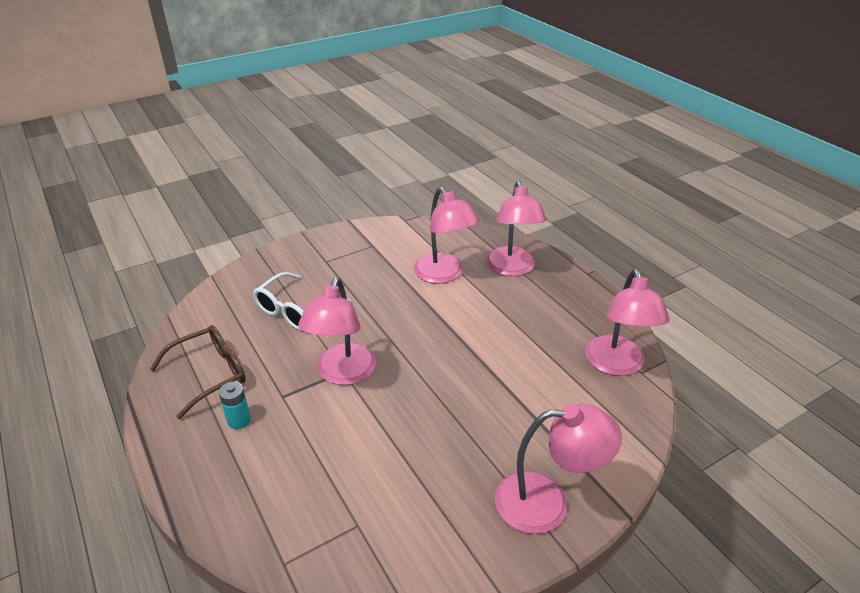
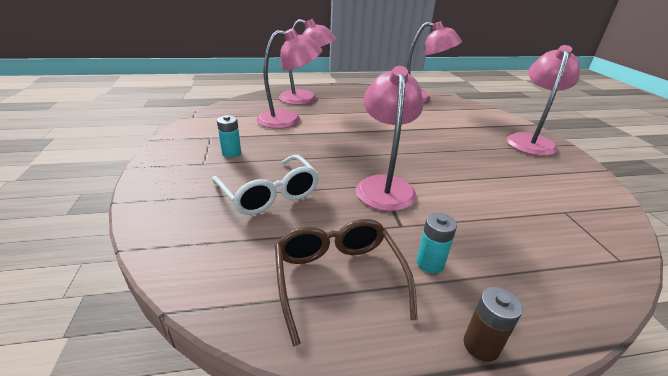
camera: 70 degrees left, 5 degrees down
(165, 455) = (481, 345): none -> brown battery
(342, 374) = (384, 185): pink lamp -> pink lamp turned 120 degrees counterclockwise
(350, 268) = (231, 153): none -> turquoise battery

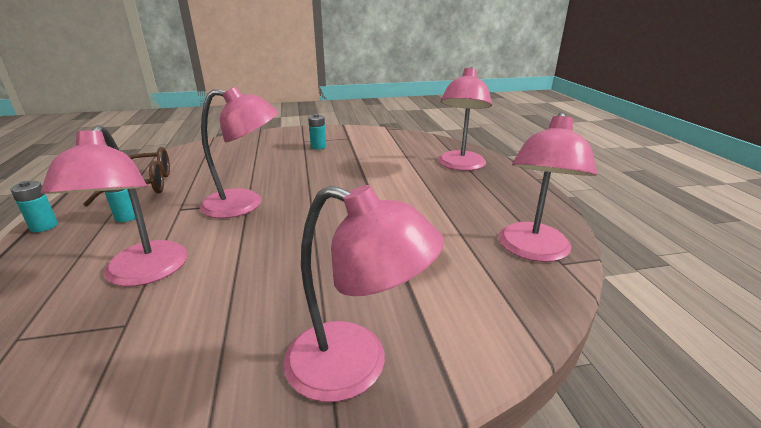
camera: 90 degrees right, 5 degrees down
(269, 194) = (251, 162): white glasses -> none
(288, 119) = (393, 161): pink lamp -> pink lamp (142, 274)
(481, 345) = (44, 226): brown battery -> turquoise battery

